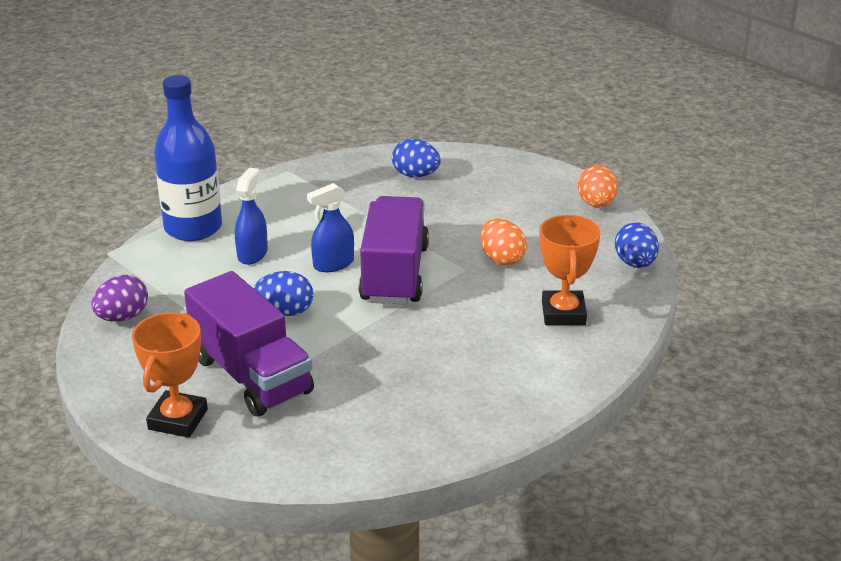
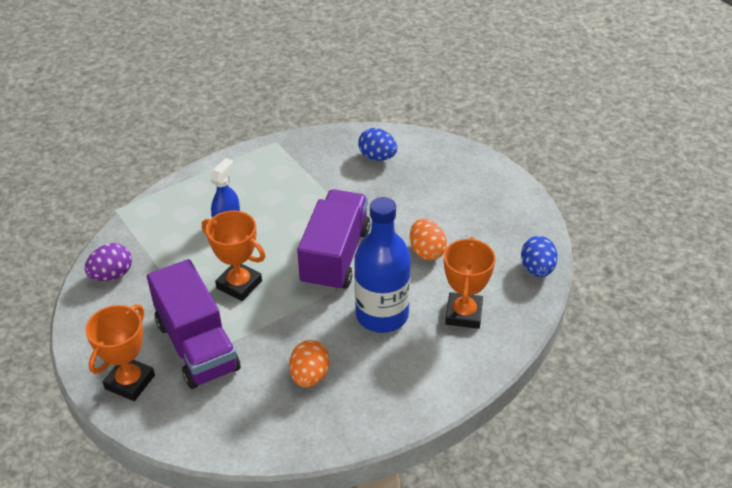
camera: 10 degrees right, 10 degrees up
(193, 228) = (187, 192): blue bottle -> blue bottle (382, 315)
(285, 311) = (239, 284): blue egg -> orange trophy
(333, 264) = (288, 241): blue spray bottle -> none
(596, 204) = (520, 203): orange egg -> orange egg (309, 376)

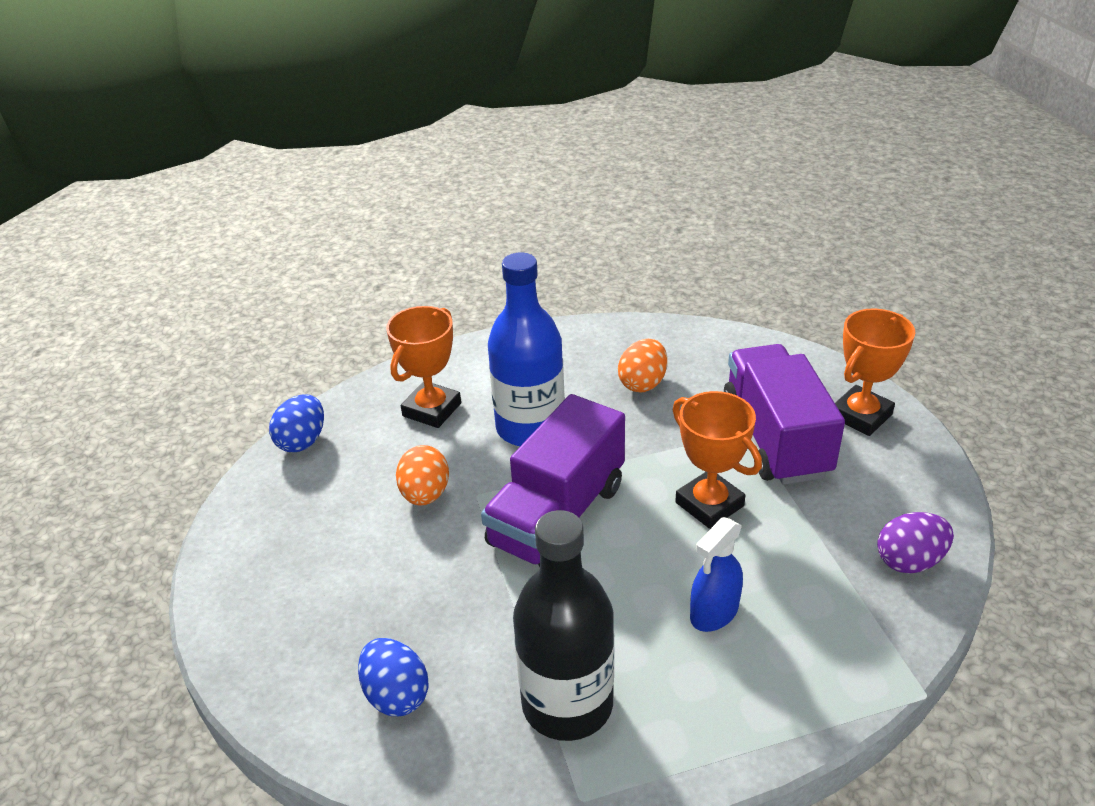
camera: 160 degrees left, 5 degrees down
(293, 170) = (567, 704): none -> black bottle

